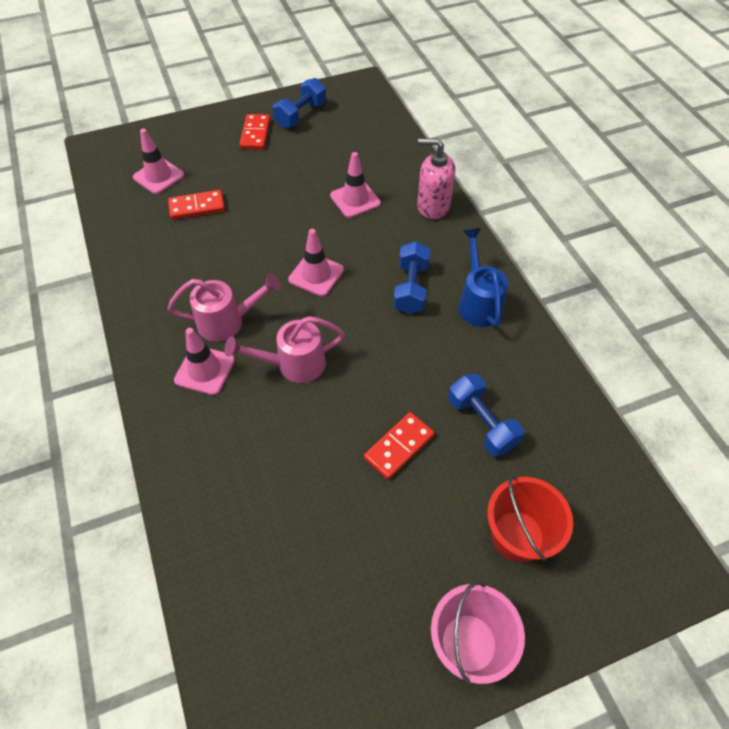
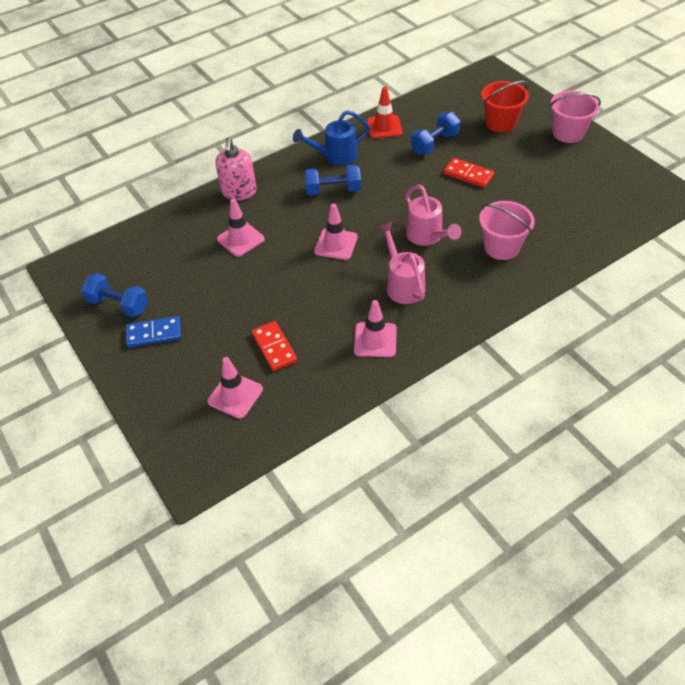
camera: 100 degrees left, 5 degrees down
(205, 370) = (453, 284): pink traffic cone -> pink traffic cone (375, 340)
(241, 442) = (501, 247): none -> pink bucket
(255, 134) = (154, 334): red domino -> blue domino
(533, 369) = (384, 127): none -> red traffic cone

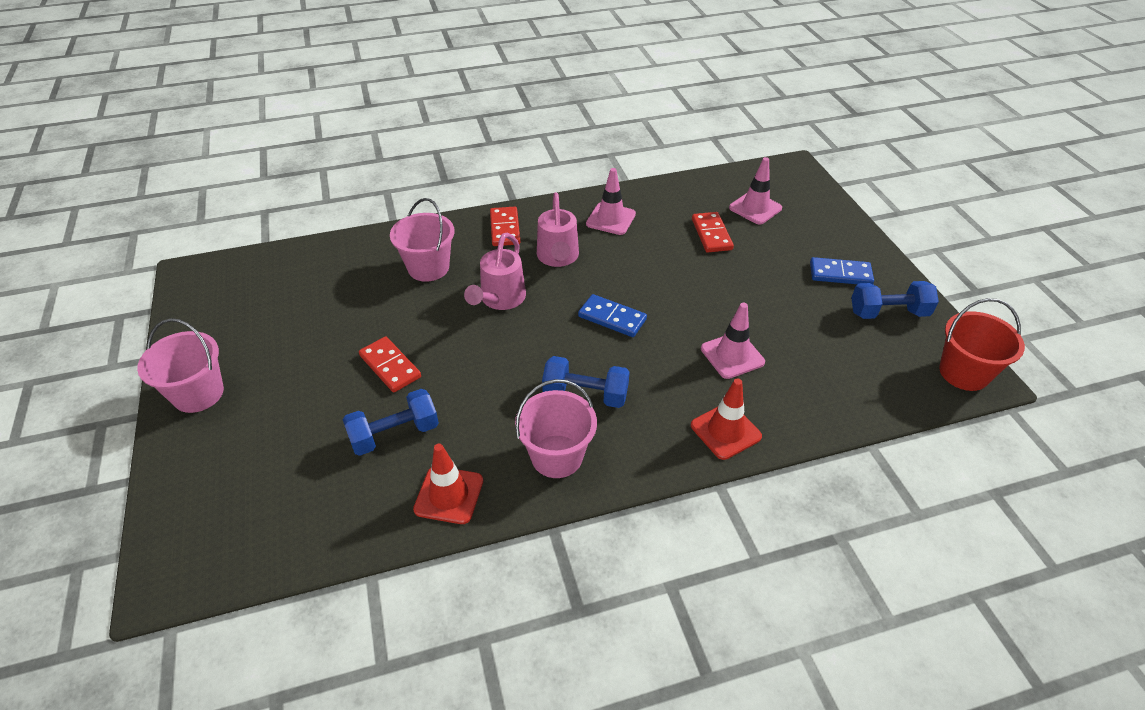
camera: 165 degrees left, 5 degrees down
(118, 305) = (888, 313): blue dumbbell -> blue dumbbell turned 45 degrees counterclockwise
(239, 192) = (725, 431): pink soap dispenser -> red traffic cone
(335, 156) = (557, 456): blue watering can -> pink bucket
(336, 244) = (612, 318): pink traffic cone -> blue domino
(427, 236) = (500, 299): pink watering can -> pink watering can turned 150 degrees counterclockwise
(466, 302) = (505, 228): none -> red domino
(500, 123) = (268, 443): red bucket -> red bucket (963, 373)

